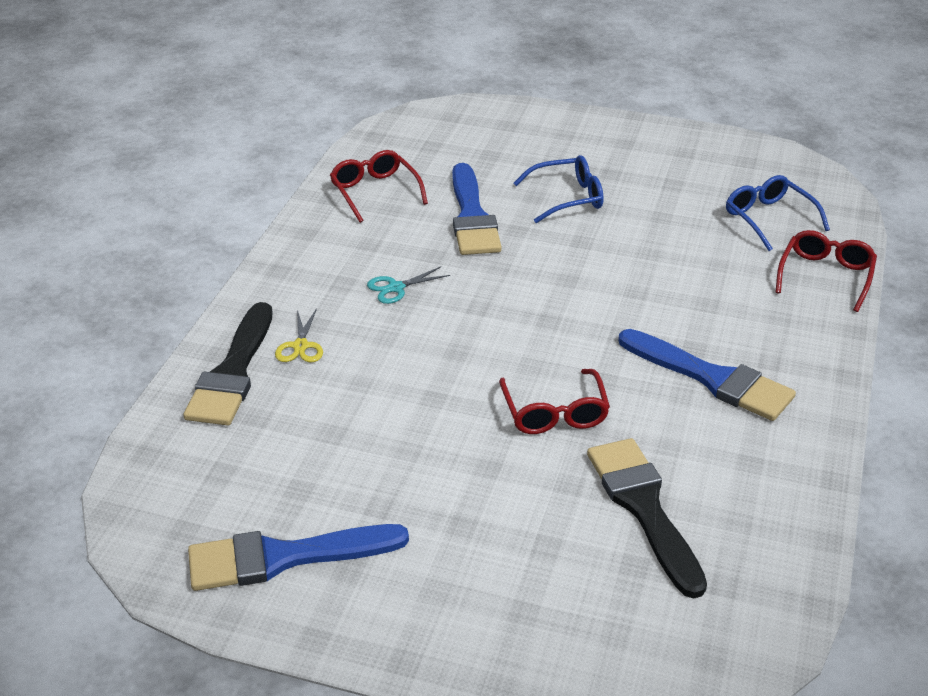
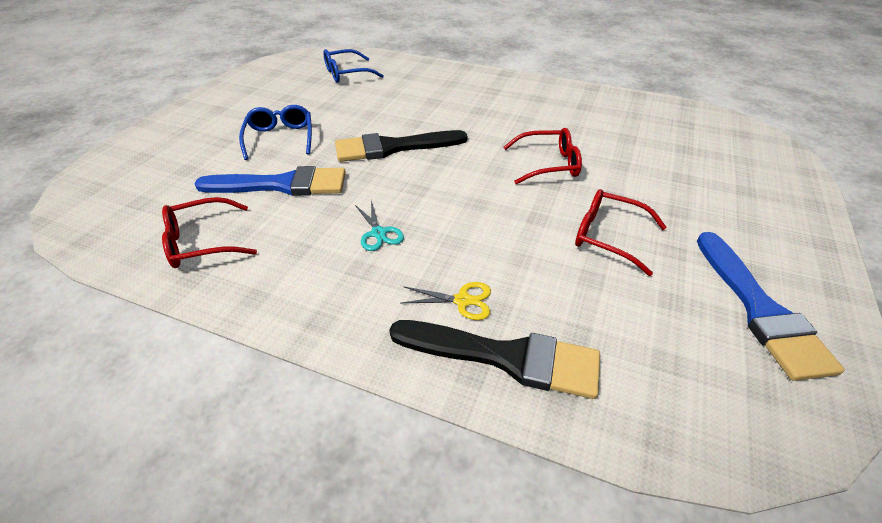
camera: 85 degrees left, 5 degrees up
(644, 508) = (634, 141): black brush -> black brush (393, 147)
(712, 378) = (509, 108): blue brush -> none
(825, 276) = (412, 66): red glasses -> red glasses (607, 236)

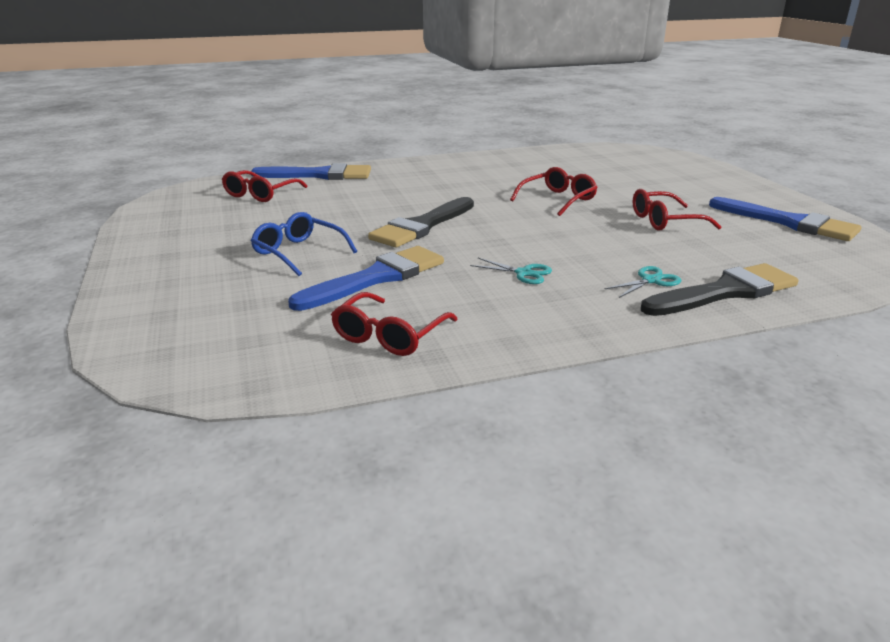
camera: 40 degrees left, 15 degrees down
(346, 74) = (260, 194): blue glasses -> red glasses
(411, 67) = (319, 175): none -> blue brush
(462, 300) = (650, 280): yellow scissors -> turquoise scissors

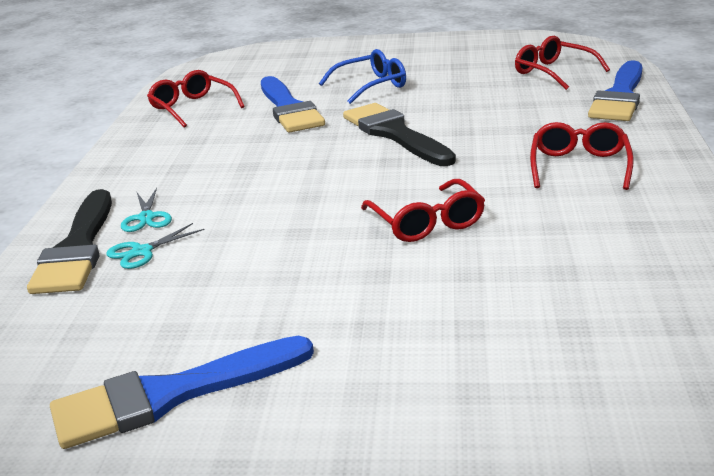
camera: 115 degrees right, 0 degrees up
(523, 273) = (232, 163): turquoise scissors -> turquoise scissors (142, 252)
(664, 221) = (281, 279): red glasses -> red glasses (579, 166)

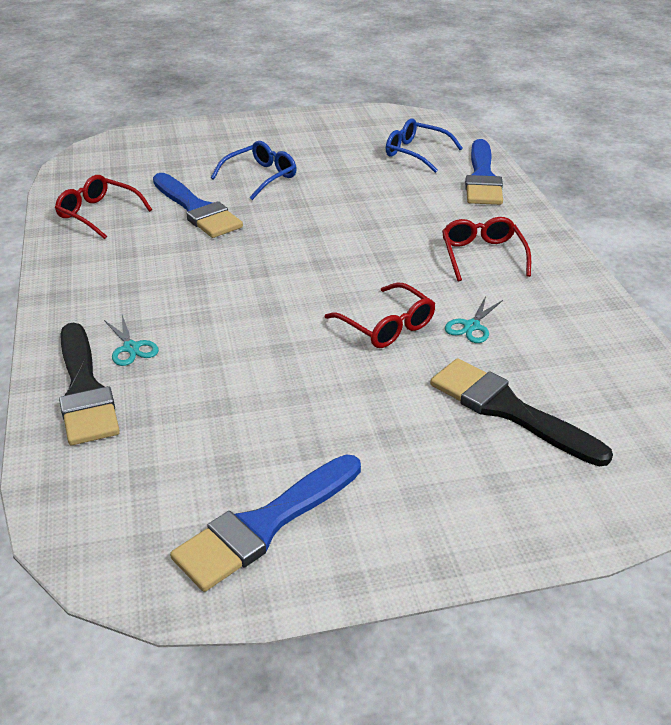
camera: 20 degrees left, 10 degrees up
(142, 252) = (150, 386): turquoise scissors -> turquoise scissors (471, 326)
(395, 134) = (311, 232): black brush -> black brush (508, 410)
(553, 72) = (415, 153): red glasses -> blue glasses

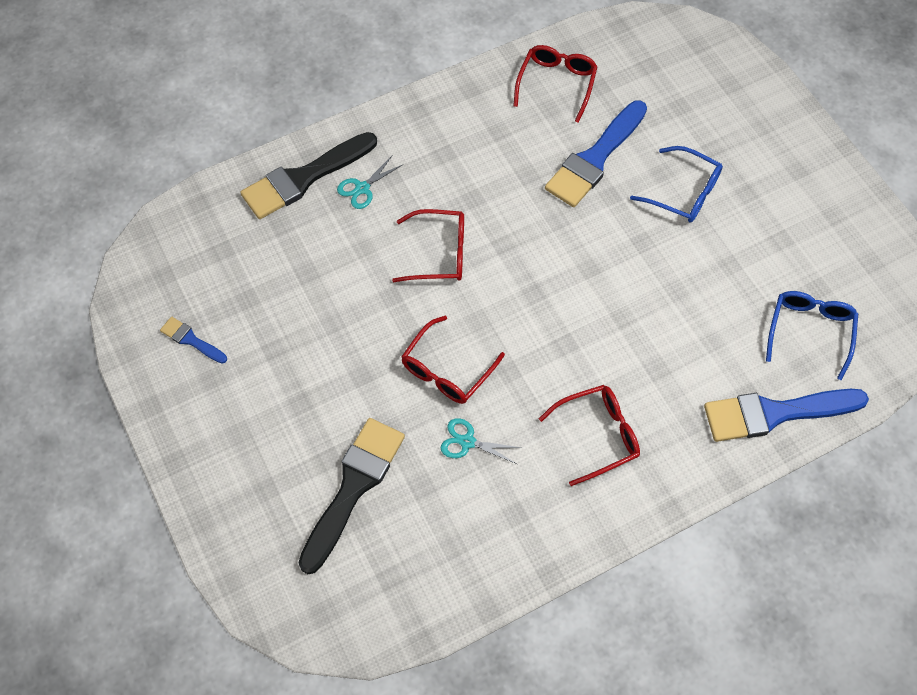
camera: 75 degrees right, 25 degrees up
(247, 309) = (440, 253): none -> red glasses
(264, 525) = (191, 340): blue brush -> blue brush, size x0.48

